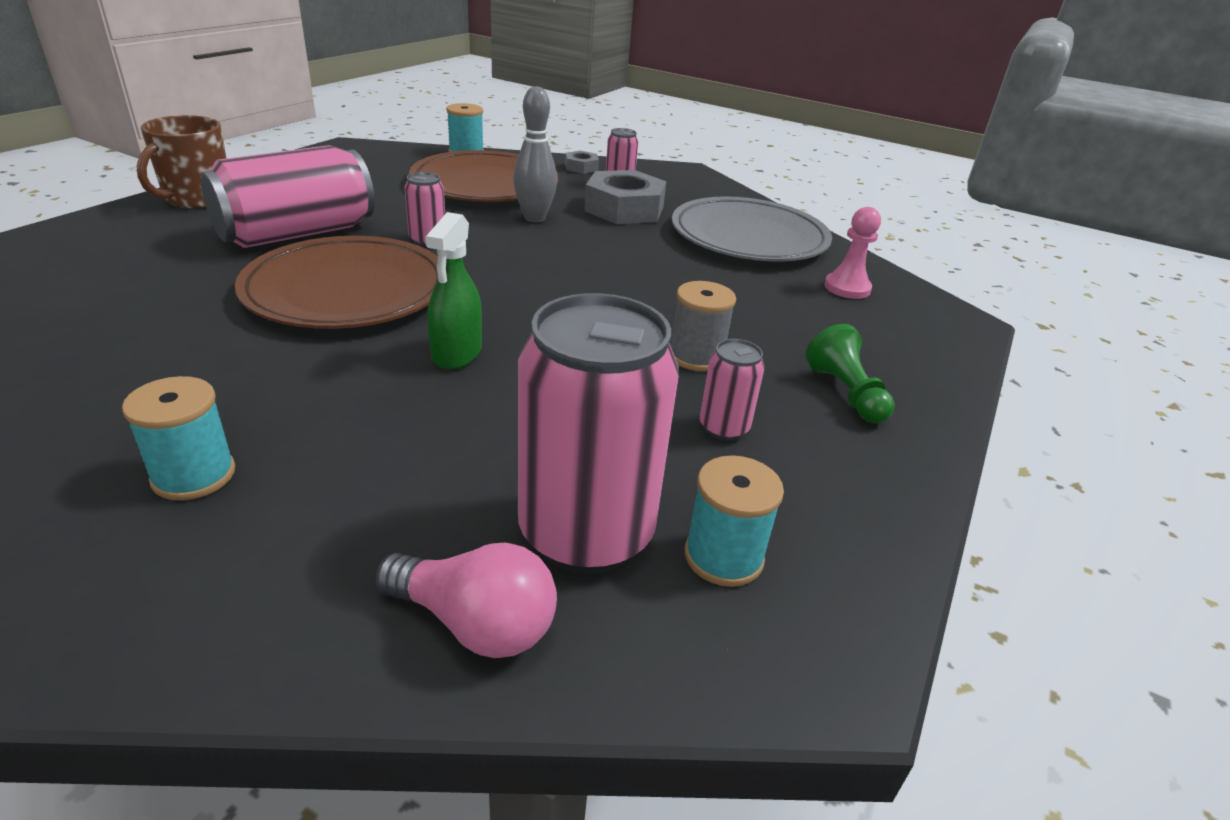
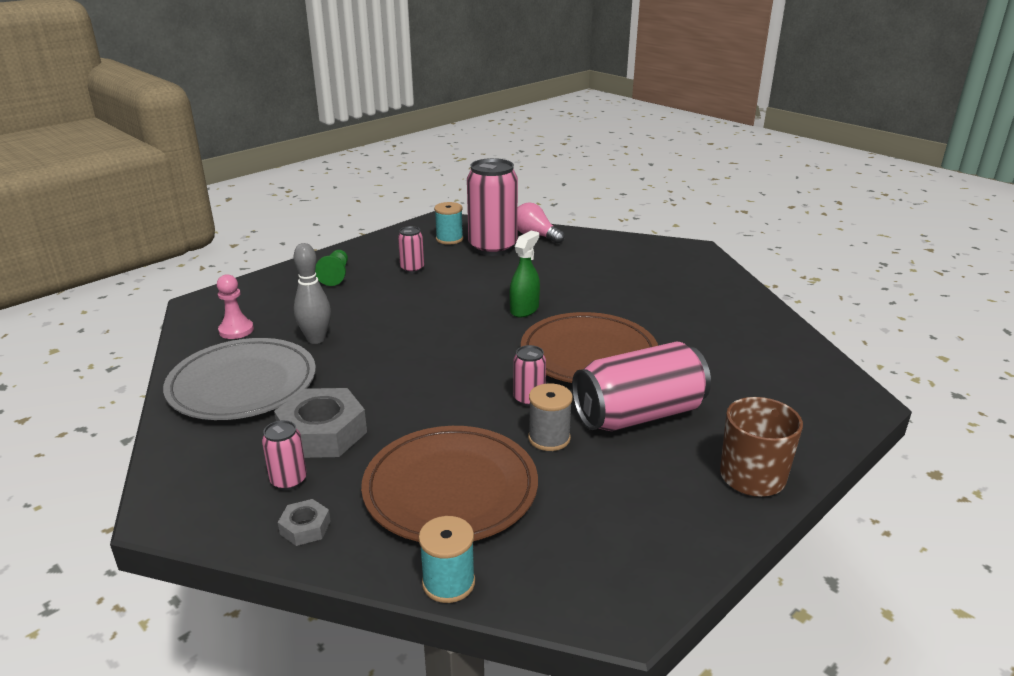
camera: 160 degrees left, 5 degrees down
(194, 475) = (635, 274): turquoise spool -> none
(534, 218) = (423, 423): grey bowling pin -> grey bowling pin (316, 339)
(696, 356) = (393, 297): grey spool -> grey spool (549, 438)

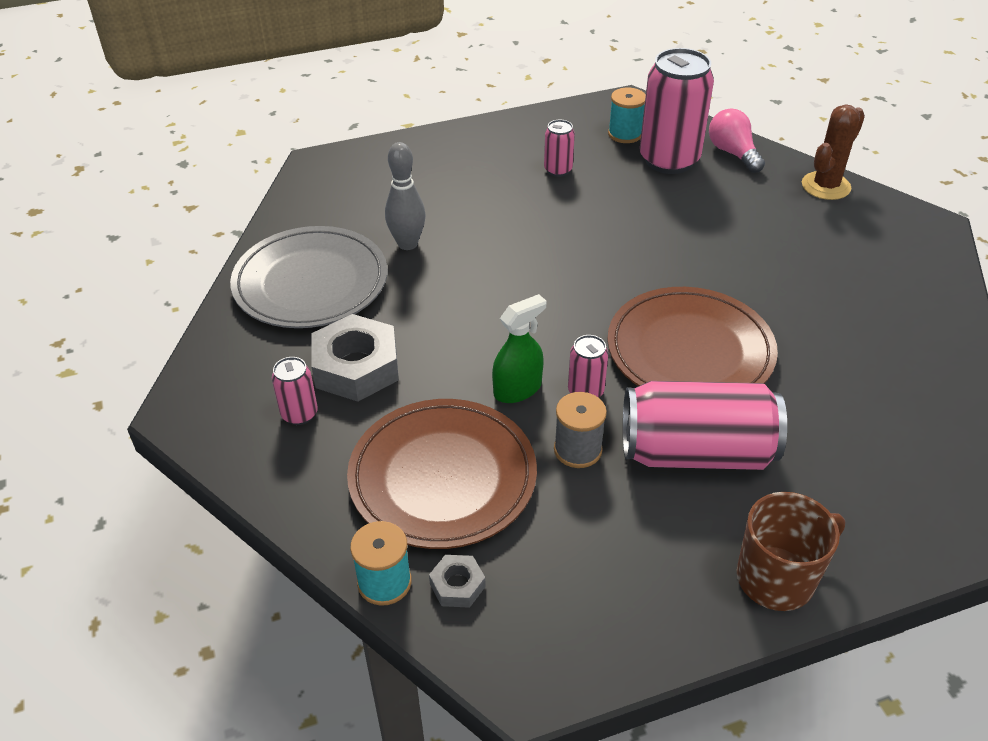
camera: 25 degrees right, 15 degrees up
(236, 330) = (336, 210): pink pawn -> none
(305, 527) = (289, 472): grey nut -> grey nut (457, 585)
(335, 275) = (470, 159): green pawn -> none
(524, 309) = (653, 264): green spray bottle -> green spray bottle (517, 389)
(612, 241) = (825, 186): none -> brown cactus

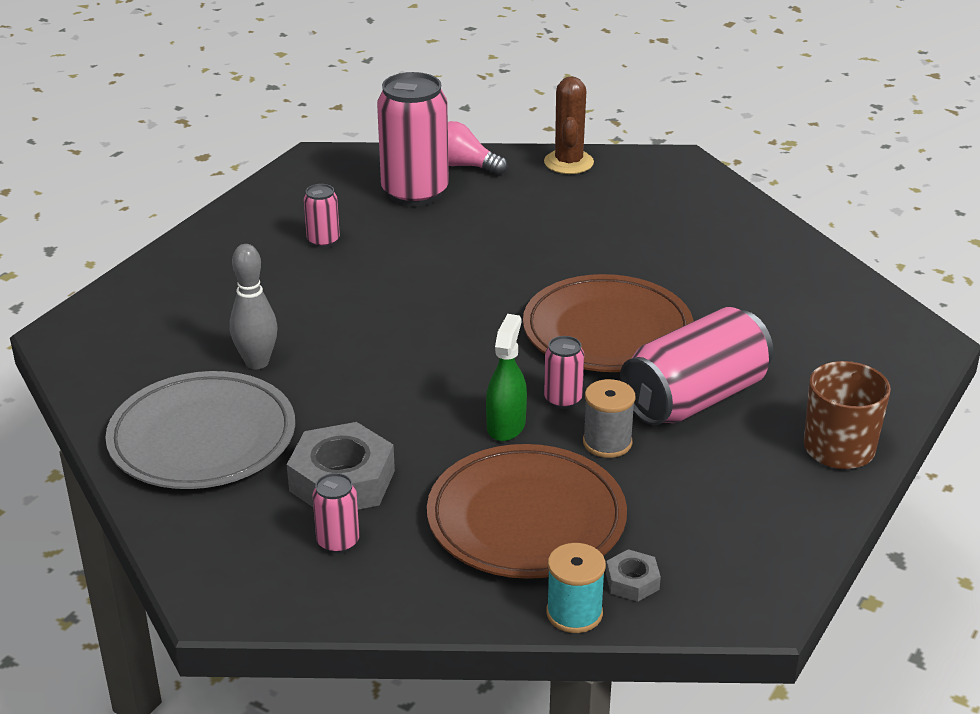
camera: 40 degrees left, 10 degrees down
(625, 134) = (348, 186): turquoise spool -> none

